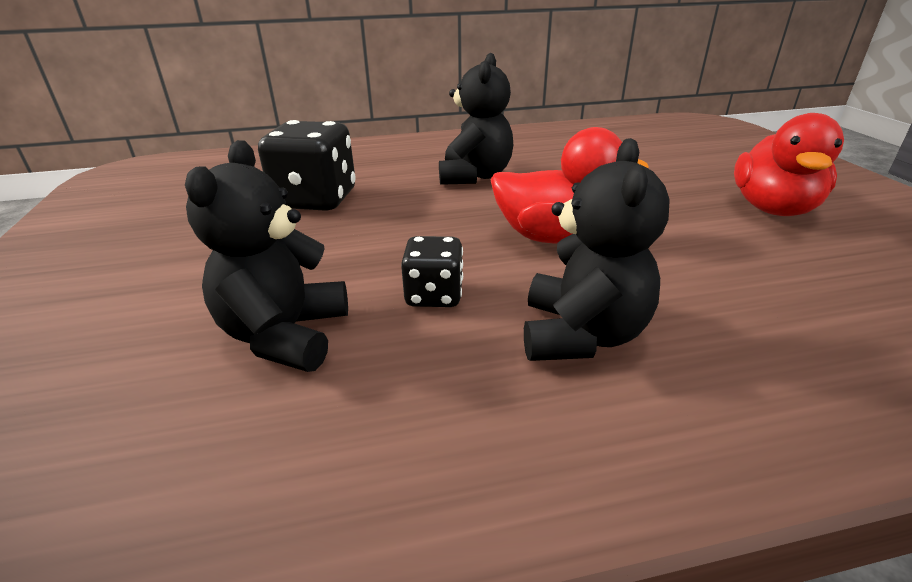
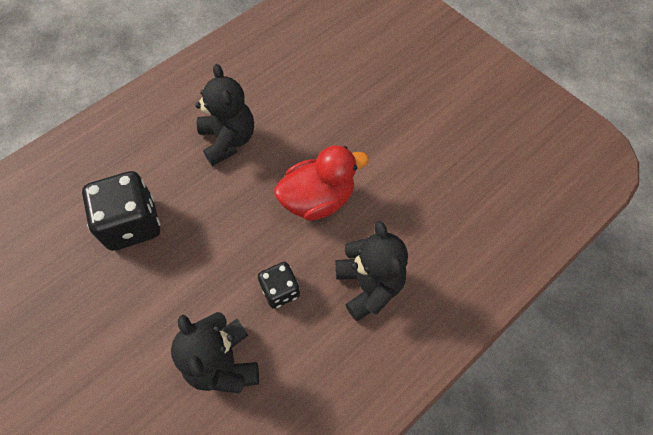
camera: 30 degrees left, 30 degrees up
(772, 209) = (431, 108): red duck -> none

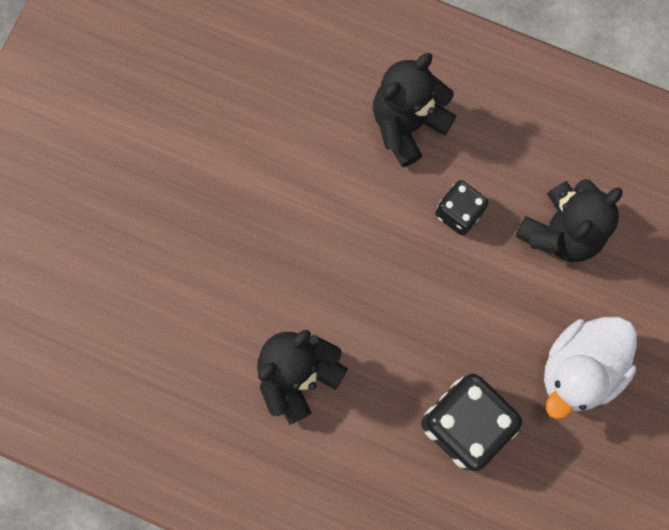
camera: 115 degrees left, 15 degrees up
(114, 321) = (579, 369): none -> white duck
(318, 199) = (330, 224): red duck -> none

